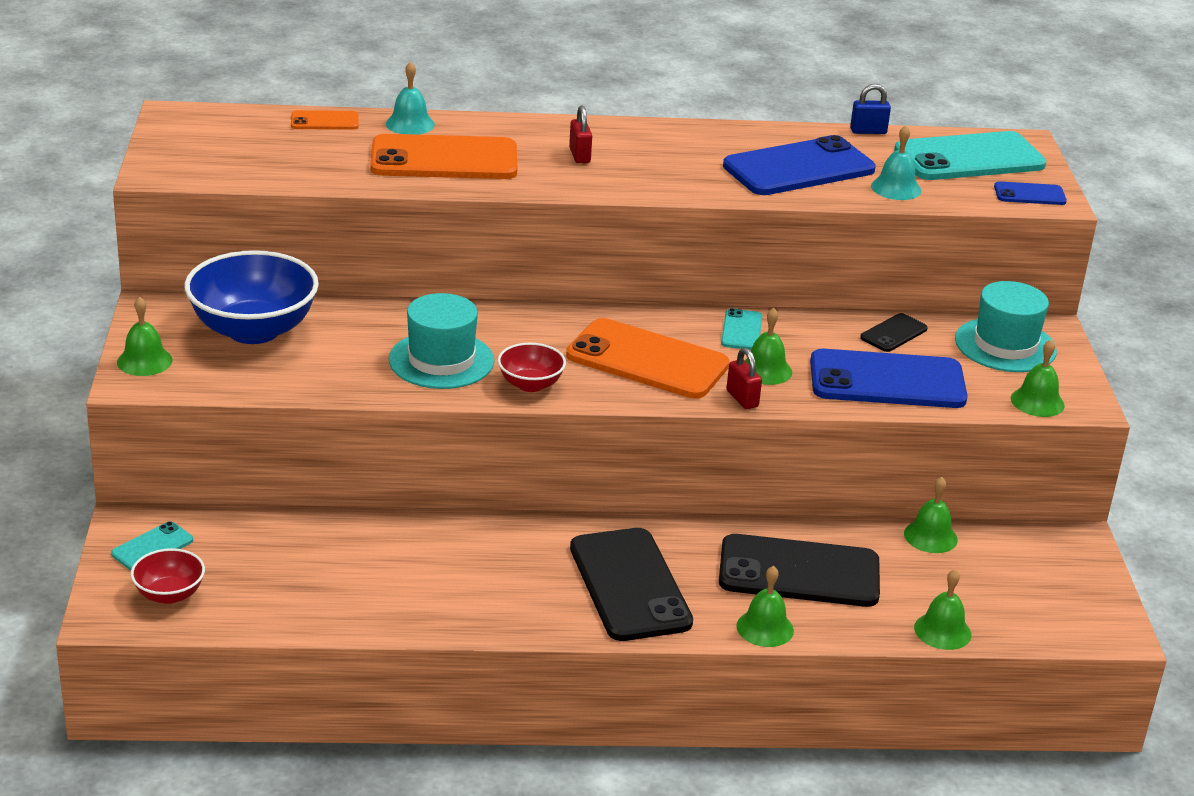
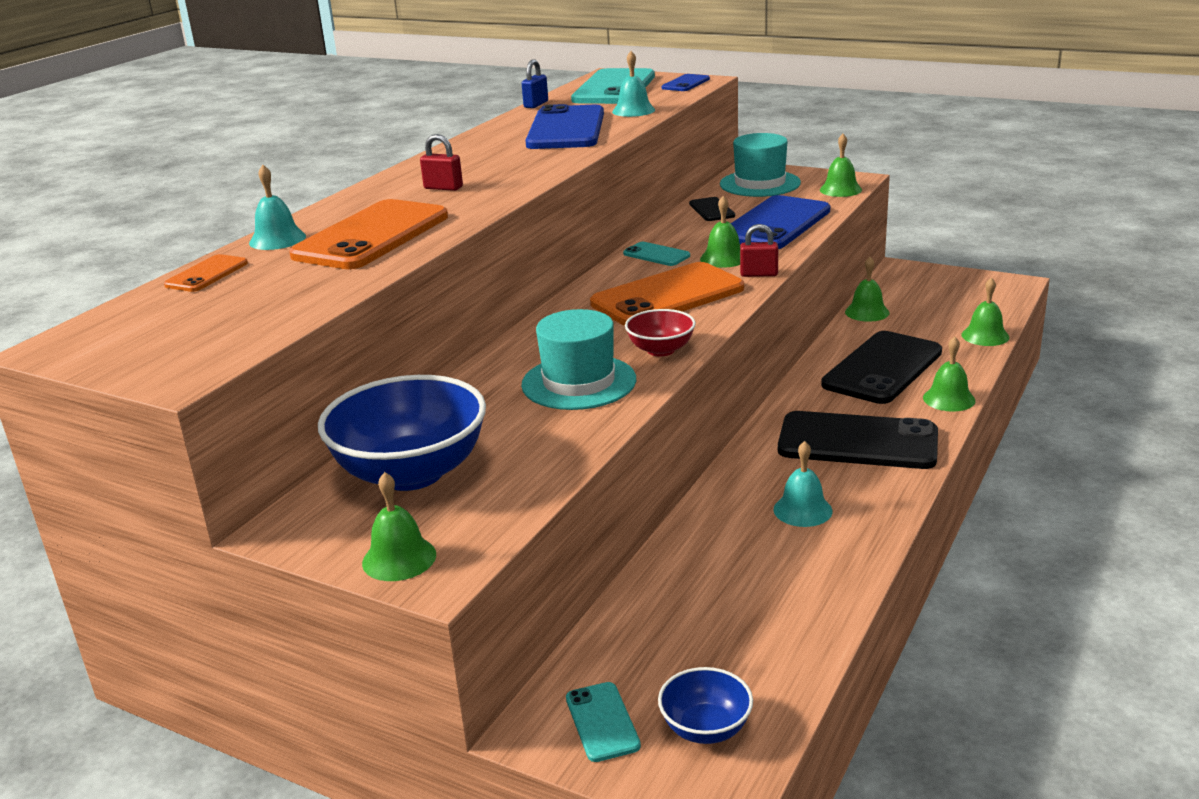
camera: 55 degrees left, 5 degrees down
(169, 594) = (706, 728): red bowl -> blue bowl
(485, 577) = (802, 510): none -> turquoise bell

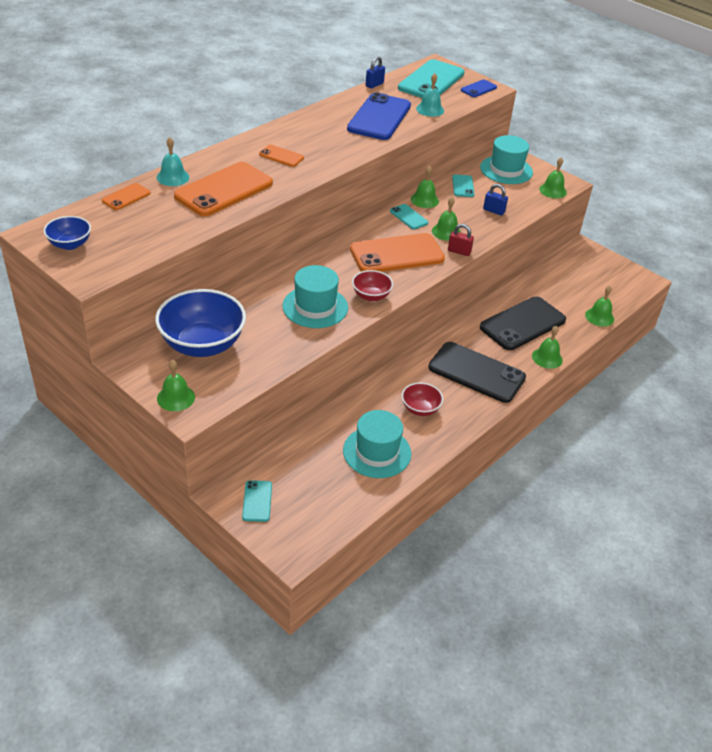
camera: 10 degrees right, 15 degrees up
(443, 188) = (281, 156): red padlock -> orange phone
(706, 728) = (304, 520): blue bowl -> blue bowl (70, 244)
(711, 210) = (463, 186): black phone -> turquoise phone
(770, 588) = (377, 452): none -> turquoise hat
(775, 224) = (494, 211): blue phone -> blue padlock
(802, 510) = (420, 409): turquoise bell -> red bowl
(867, 312) = (540, 277): green bell -> green bell (424, 200)

